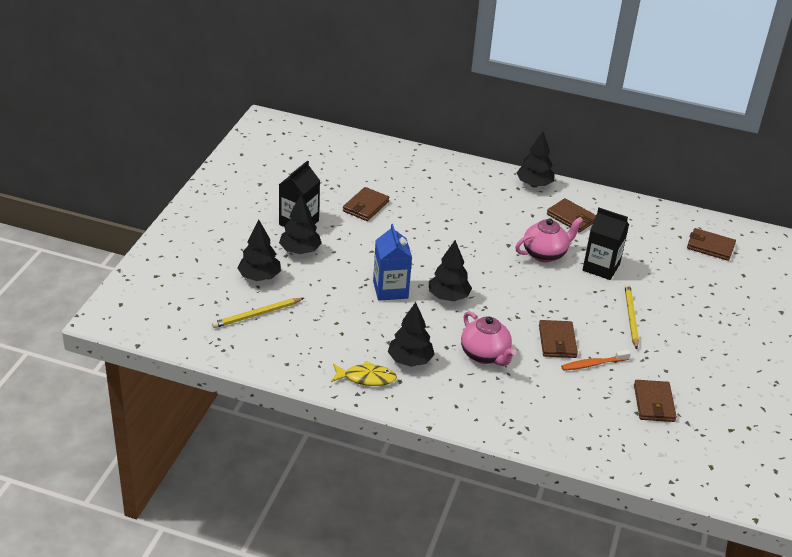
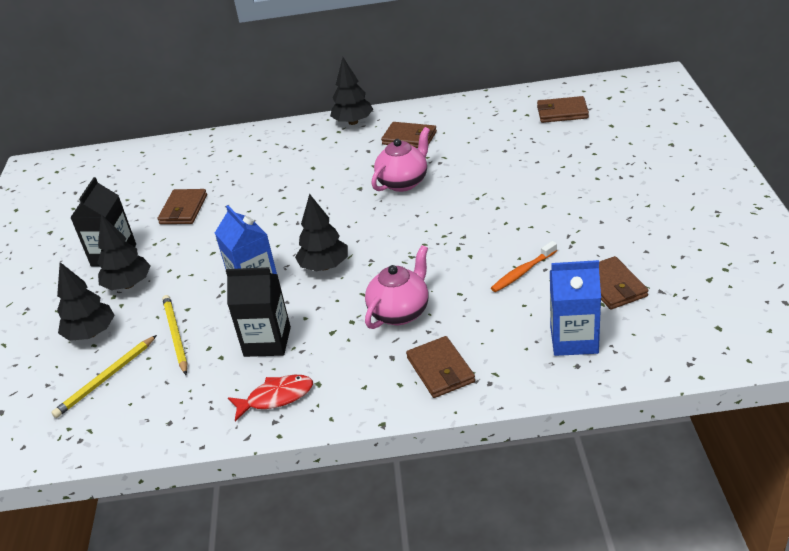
camera: 15 degrees left, 0 degrees up
(366, 378) = (276, 397): yellow fish -> red fish
(410, 360) = (318, 354): black tree -> none
(485, 355) = (400, 312): pink teapot -> pink teapot turned 90 degrees counterclockwise
(557, 341) = (470, 264): brown wallet -> brown wallet (440, 370)
(598, 429) = (574, 339): none -> blue carton
(601, 267) = (468, 172): black carton -> black carton (267, 342)
(630, 317) = (530, 208): yellow pencil -> yellow pencil (175, 335)

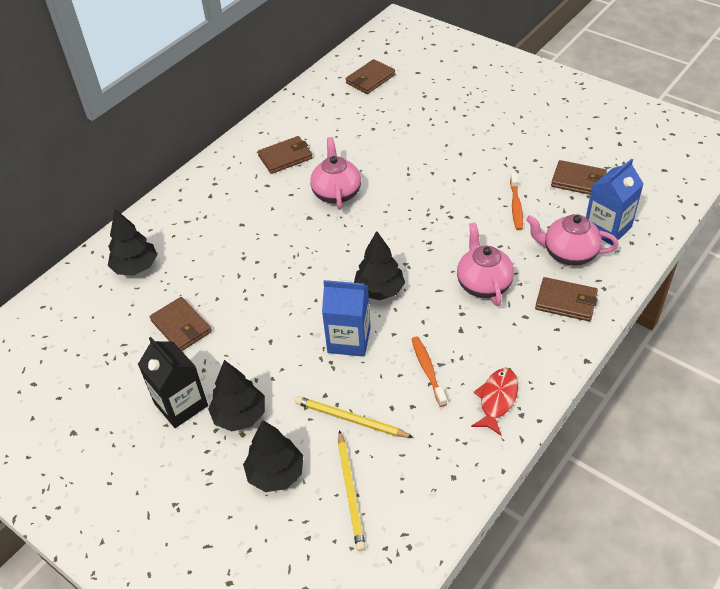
camera: 50 degrees left, 10 degrees up
(267, 342) = (428, 370): black carton -> orange toothbrush
(353, 122) = (215, 169): black tree -> black tree (136, 267)
(504, 336) = (568, 254): none -> pink teapot

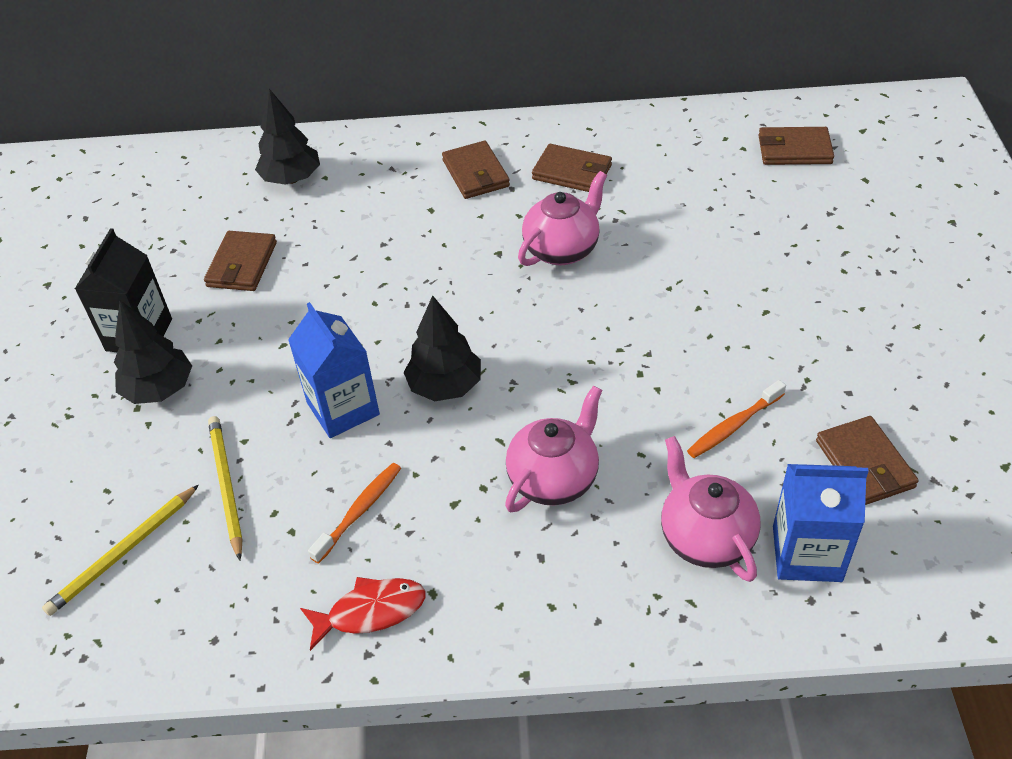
camera: 50 degrees right, 0 degrees up
(276, 473) = (104, 470): black tree -> none
(566, 301) = (611, 587): brown wallet -> brown wallet (476, 173)

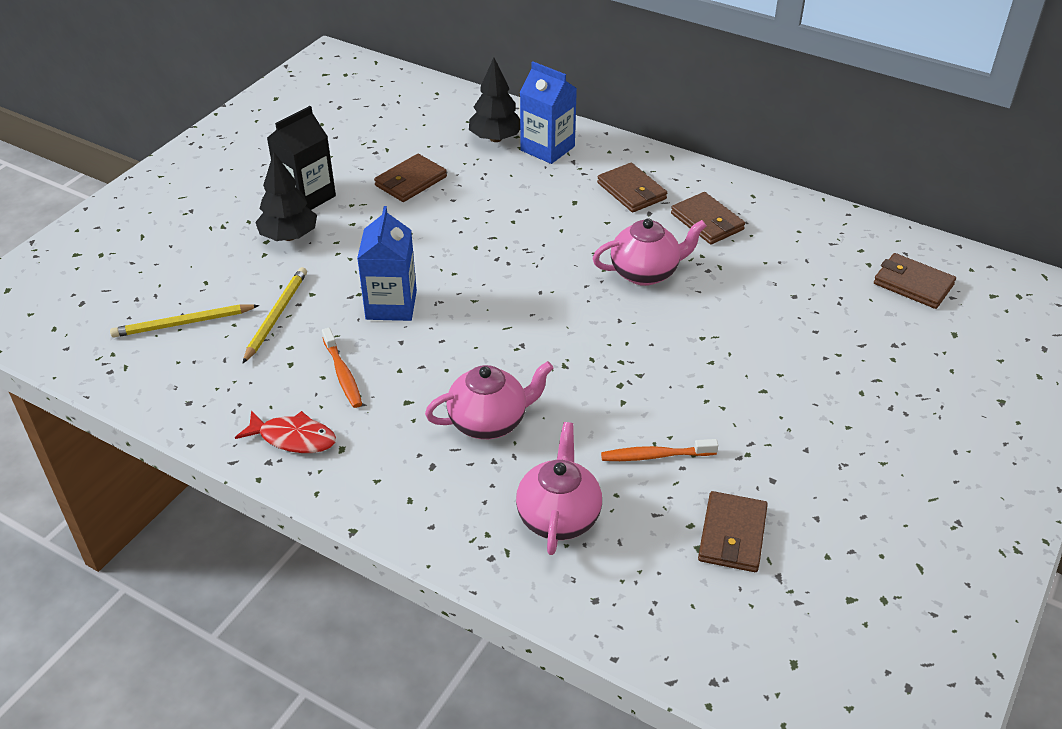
camera: 30 degrees right, 5 degrees down
(359, 511) = (342, 374): orange toothbrush -> orange toothbrush turned 90 degrees clockwise
(445, 386) = (472, 324): black tree -> none
(476, 173) = (631, 191): brown wallet -> brown wallet turned 45 degrees counterclockwise
(807, 553) = (623, 569): blue carton -> blue carton (547, 148)

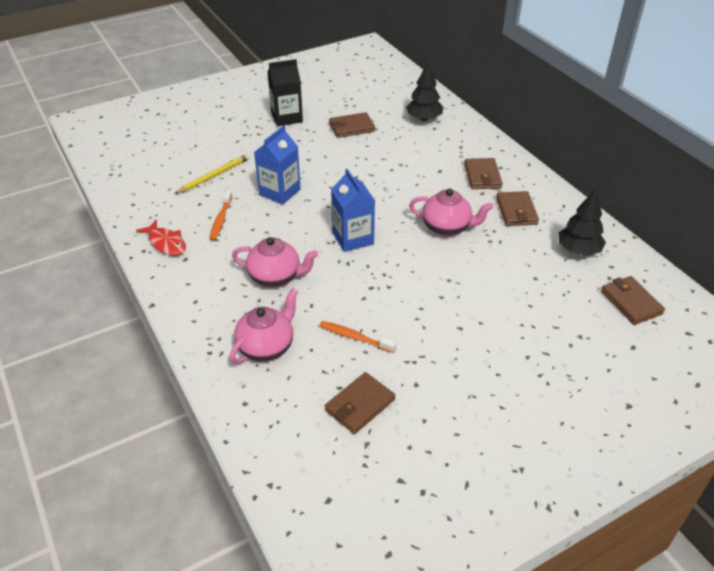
camera: 30 degrees right, 0 degrees up
(183, 323) = (165, 163): yellow pencil -> none
(289, 236) = (258, 136): black tree -> black tree (578, 250)
(547, 148) = (451, 134): blue carton -> blue carton (353, 238)

